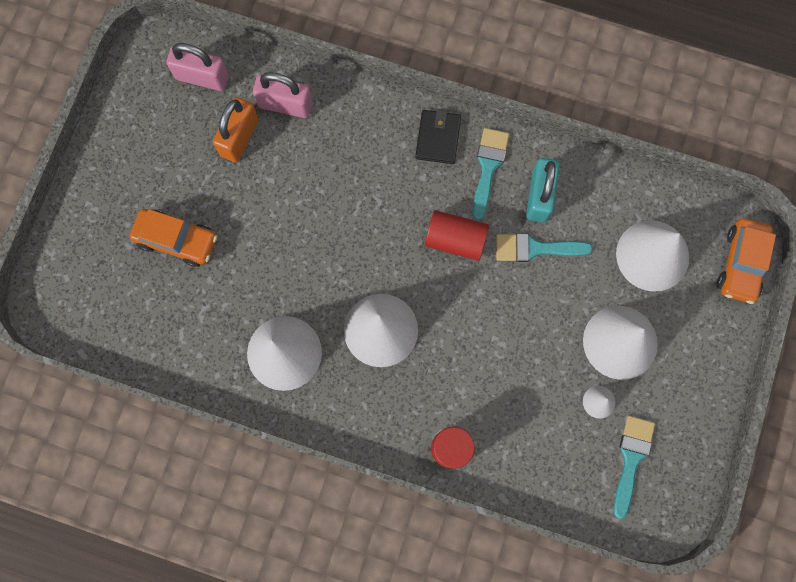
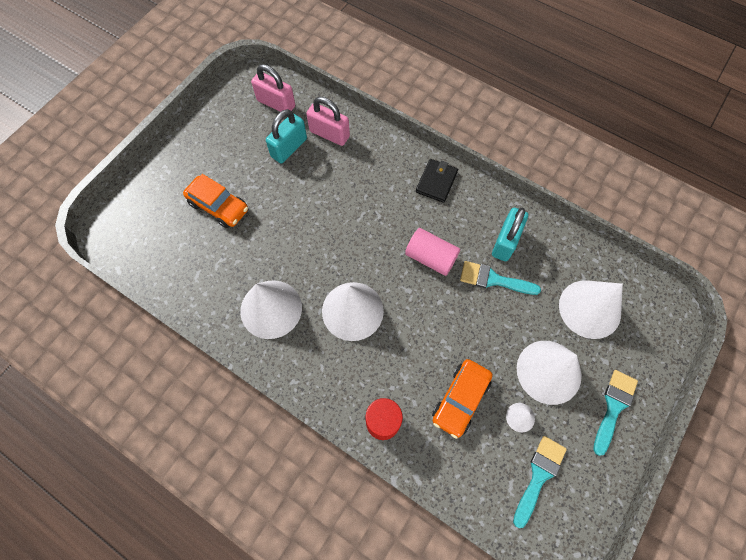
camera: 15 degrees right, 10 degrees down
(239, 137) = (289, 148): orange padlock -> turquoise padlock
(455, 240) = (431, 257): red cylinder -> pink cylinder
(488, 167) = (470, 211): turquoise brush -> turquoise brush (613, 407)
(741, 264) = (665, 334): orange car -> orange car (460, 399)

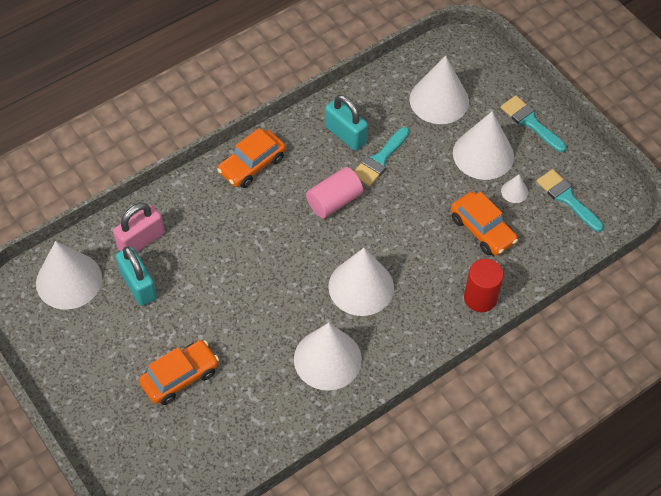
camera: 70 degrees left, 10 degrees down
(276, 103) = (69, 280): pink padlock -> white cone
(436, 182) = (252, 165): black wallet -> orange car

